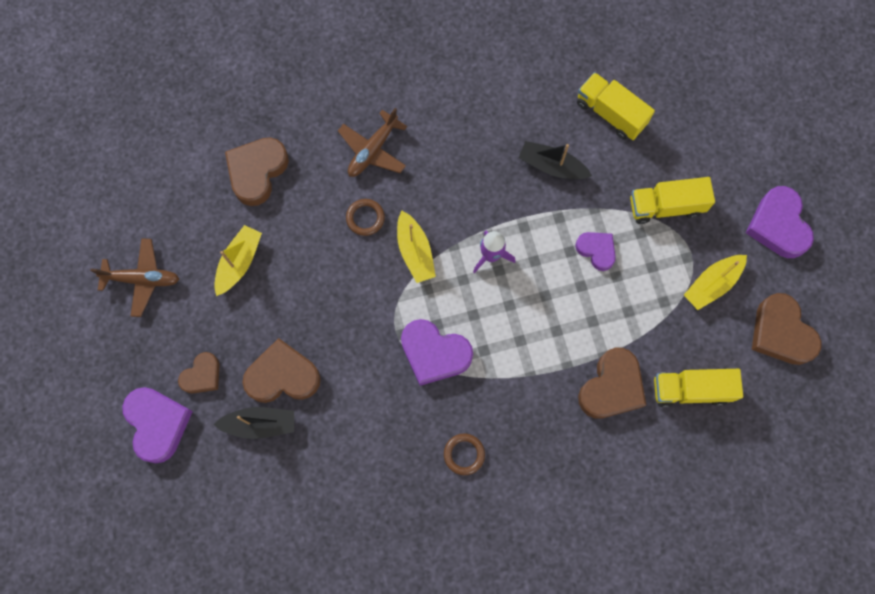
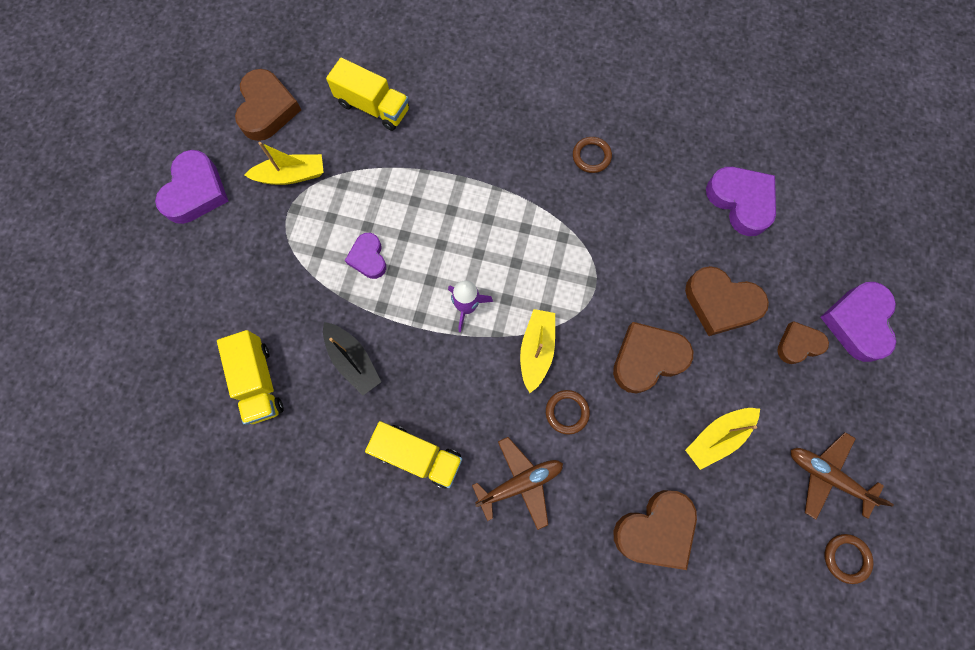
camera: 150 degrees left, 0 degrees up
(107, 227) = (846, 558): none -> brown ring
(260, 424) = (760, 272): black boat -> none
(434, 353) = (570, 248): purple heart -> purple heart (741, 201)
(611, 387) = (435, 142): brown heart -> brown heart (647, 359)
(665, 206) = (278, 262): yellow truck -> yellow truck (418, 455)

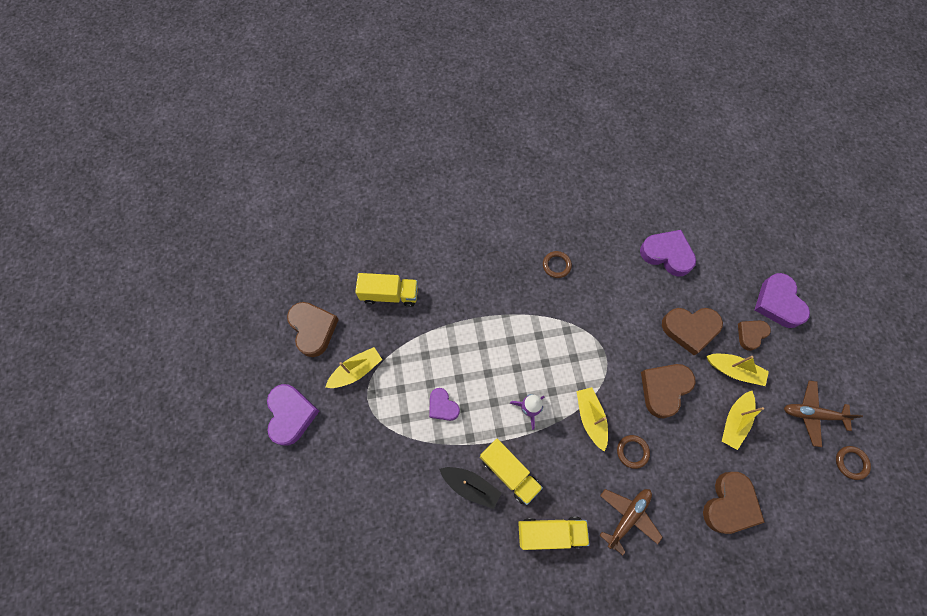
camera: 25 degrees left, 5 degrees down
(259, 382) = (411, 535): yellow truck -> yellow truck (509, 472)
(751, 377) = (734, 370): none -> yellow boat

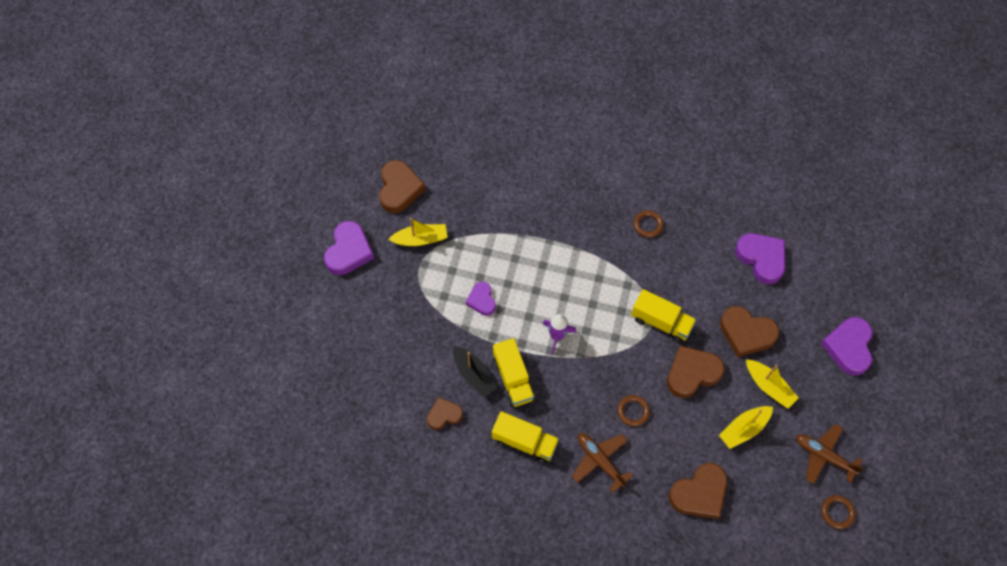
camera: 25 degrees right, 5 degrees down
(389, 294) = (480, 187): yellow truck -> yellow truck (661, 322)
(590, 418) = (609, 367): yellow boat -> none
(628, 517) = (600, 461): brown plane -> brown plane turned 105 degrees counterclockwise
(751, 334) = (804, 363): brown heart -> brown heart (444, 415)

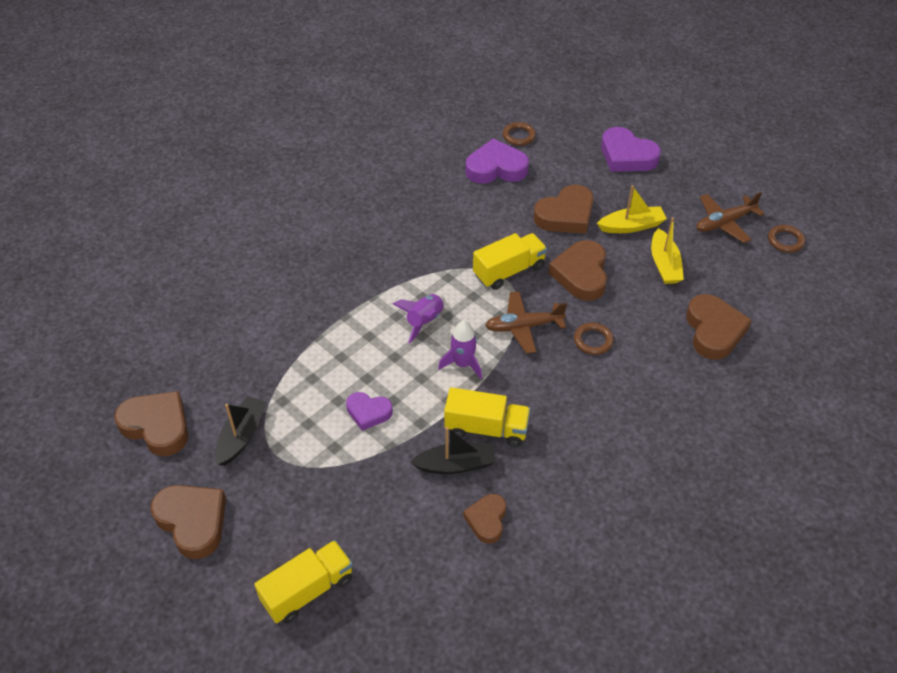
camera: 60 degrees left, 15 degrees down
(349, 251) = (192, 522): purple heart -> brown heart
(420, 239) = (241, 436): yellow boat -> black boat
(524, 442) = (570, 454): yellow truck -> yellow truck (308, 590)
(577, 292) = (424, 321): none -> purple rocket
(600, 461) = (632, 395): brown plane -> brown plane (523, 327)
(648, 225) = (393, 229): brown ring -> brown ring (518, 136)

